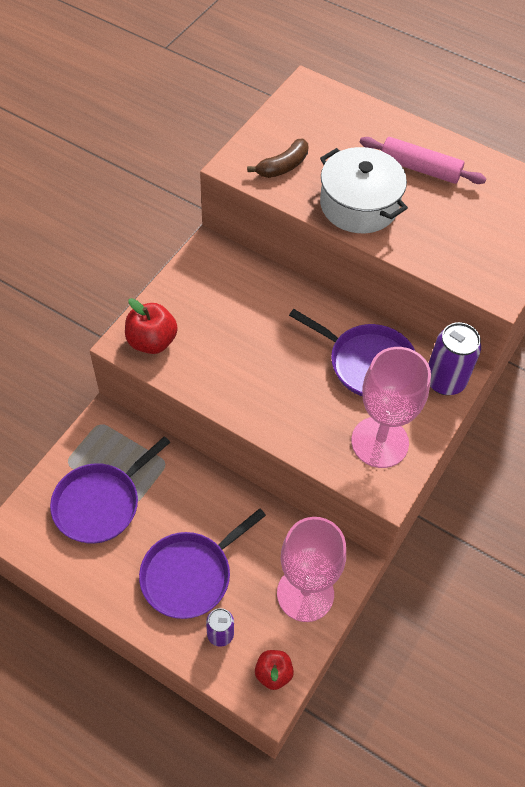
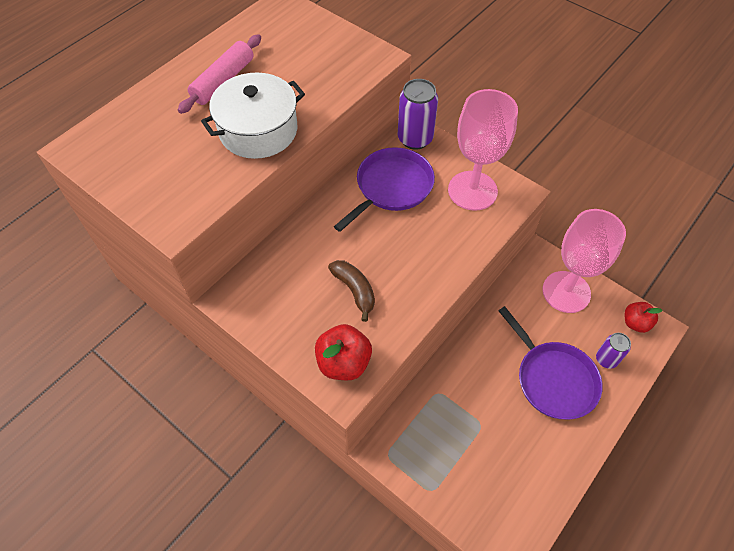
camera: 80 degrees left, 0 degrees up
(100, 503) = (481, 457): purple pan -> none
(283, 166) = (188, 183): brown banana -> brown banana (354, 290)

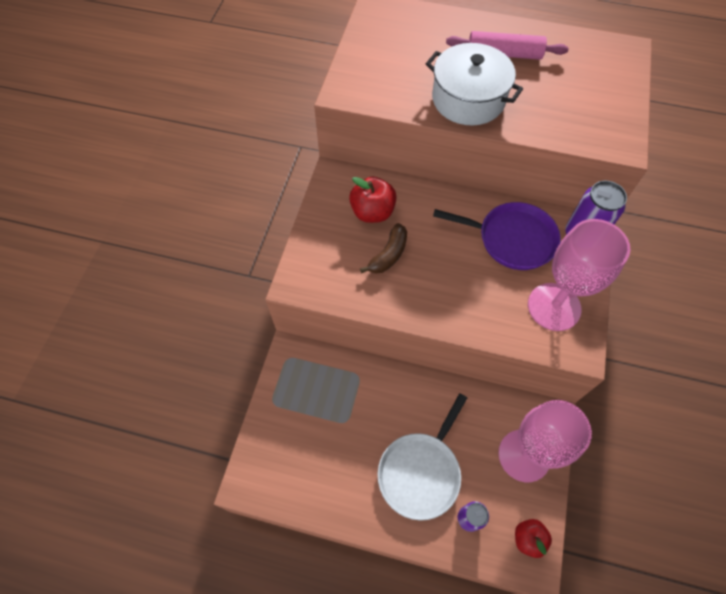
camera: 65 degrees right, 5 degrees up
(343, 363) = (319, 274): red apple -> red apple (372, 212)
(553, 379) = (421, 472): purple pan -> white pan

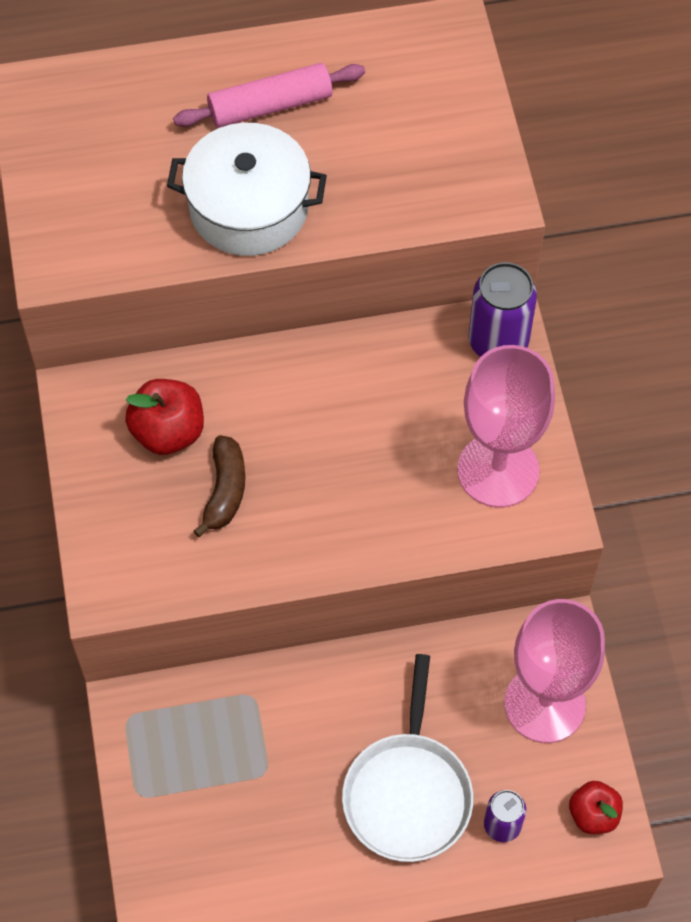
camera: 25 degrees left, 0 degrees up
(512, 239) = (399, 389): purple pan -> none

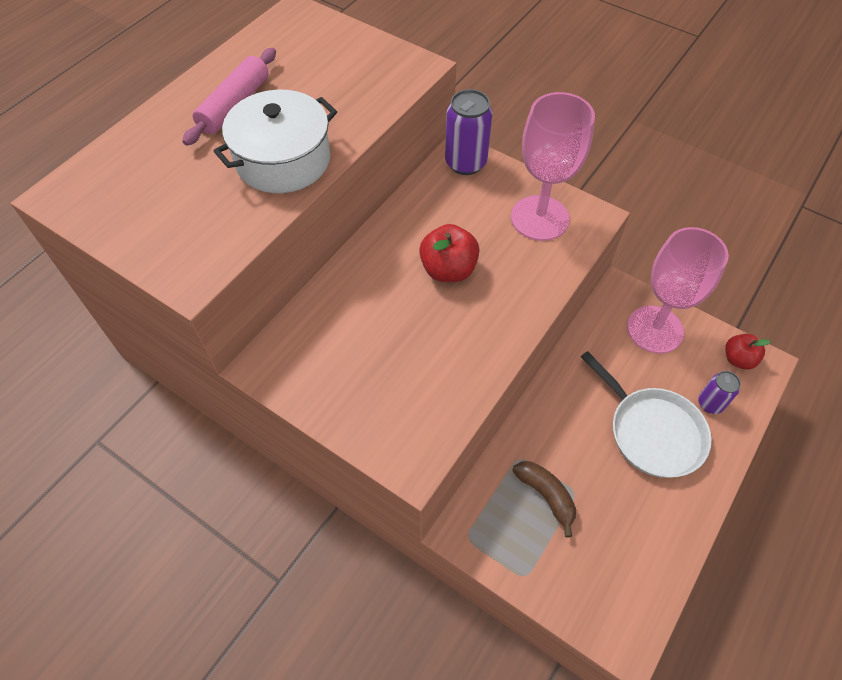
camera: 45 degrees left, 5 degrees down
(168, 432) = (343, 341): red apple -> red apple (448, 270)
(225, 491) = (414, 344): brown banana -> brown banana (546, 496)

